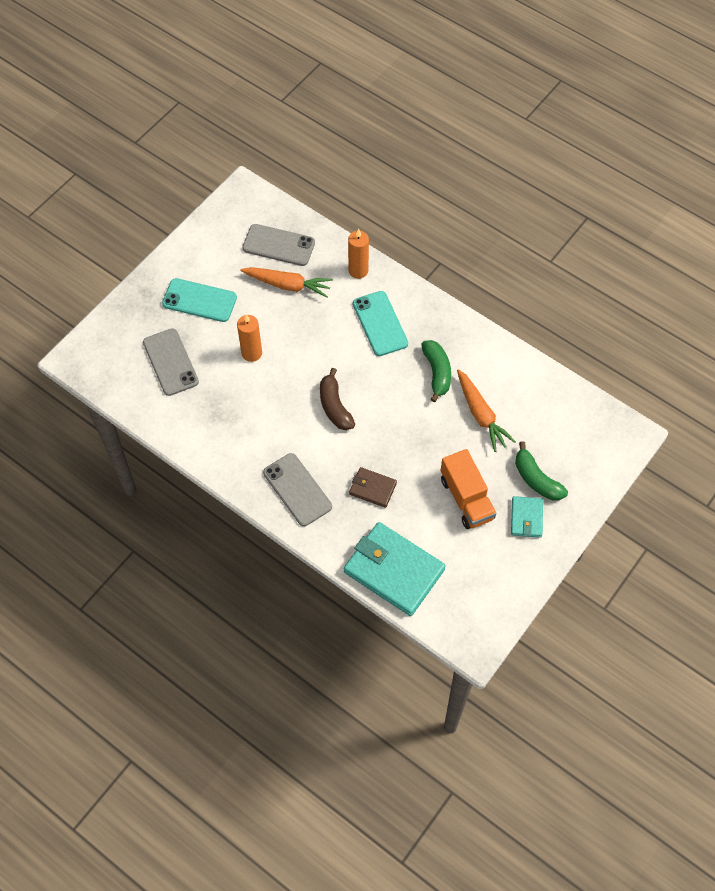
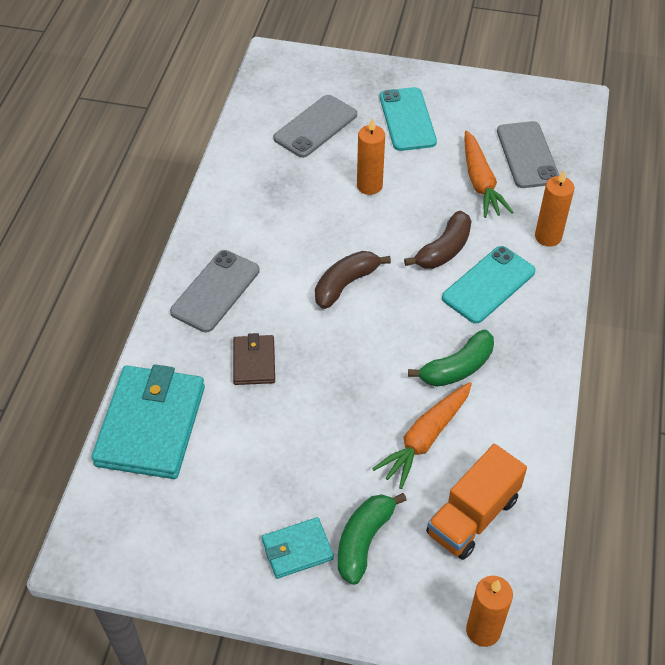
camera: 65 degrees right, 10 degrees down
(336, 335) = (444, 250): none -> brown banana
(466, 498) = (291, 467): orange truck -> orange truck (472, 516)
(619, 443) = (483, 630): none -> orange candle

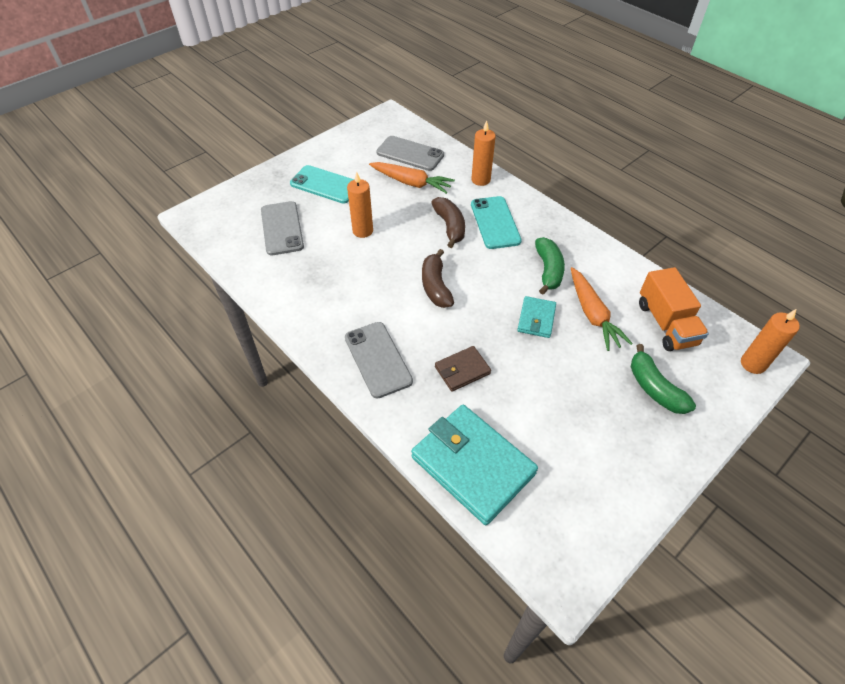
camera: 55 degrees left, 0 degrees up
(254, 362) = (462, 370): brown wallet -> brown wallet turned 60 degrees counterclockwise
(297, 550) = (641, 429): turquoise wallet -> turquoise wallet (536, 319)

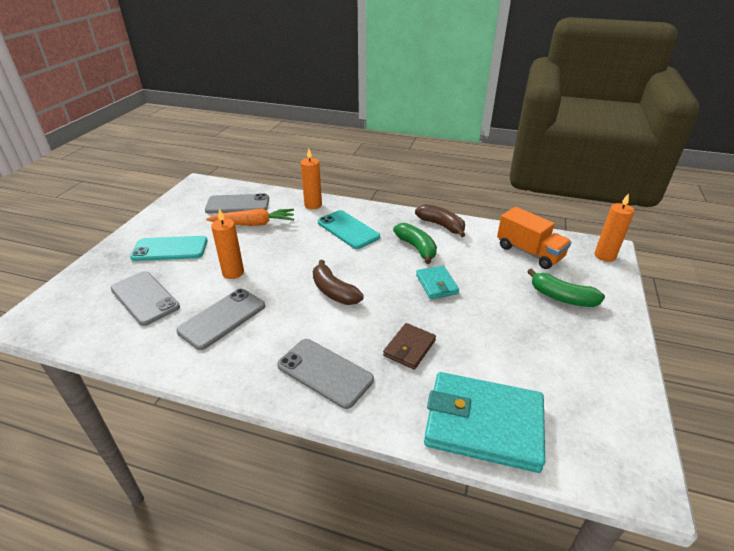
camera: 30 degrees left, 15 degrees down
(329, 273) = (222, 318): none -> grey phone
(450, 226) = (312, 244): brown banana -> brown banana (441, 225)
(592, 314) = (475, 265): orange carrot -> none

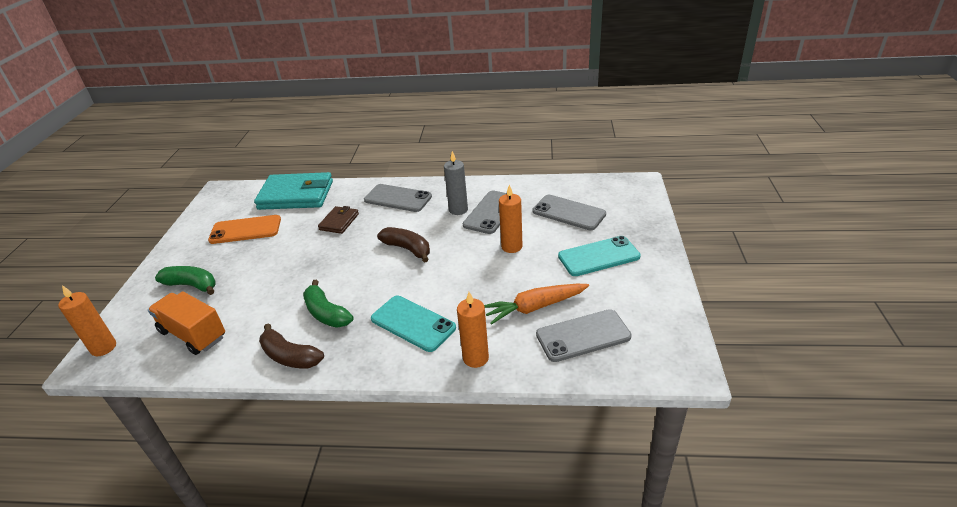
camera: 170 degrees right, 0 degrees up
(256, 331) = (458, 210): none -> grey candle
(436, 284) = (310, 274): turquoise wallet -> none
(538, 364) = (245, 230): none -> orange phone

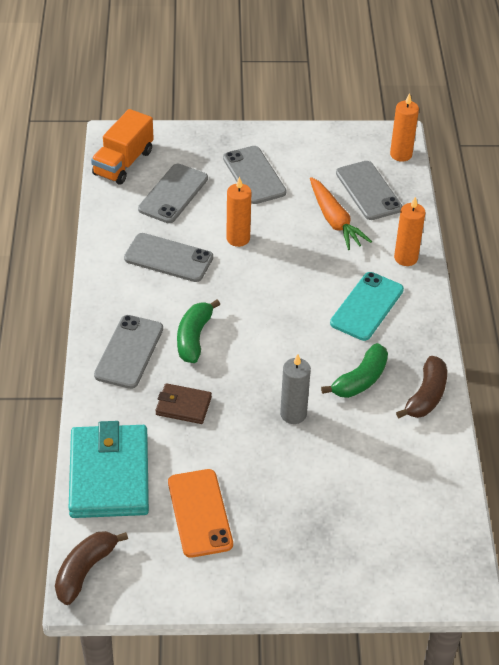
camera: 100 degrees left, 10 degrees up
(103, 348) = (442, 582): orange candle -> orange candle (401, 154)
(192, 285) = (324, 533): green banana -> green banana (194, 338)
(193, 334) = (408, 496): orange truck -> orange truck (123, 163)
(408, 249) = (243, 326): brown banana -> brown banana (85, 570)
(458, 210) = (161, 288): grey candle -> grey candle (293, 414)
(598, 256) = (254, 175): turquoise phone -> grey phone

